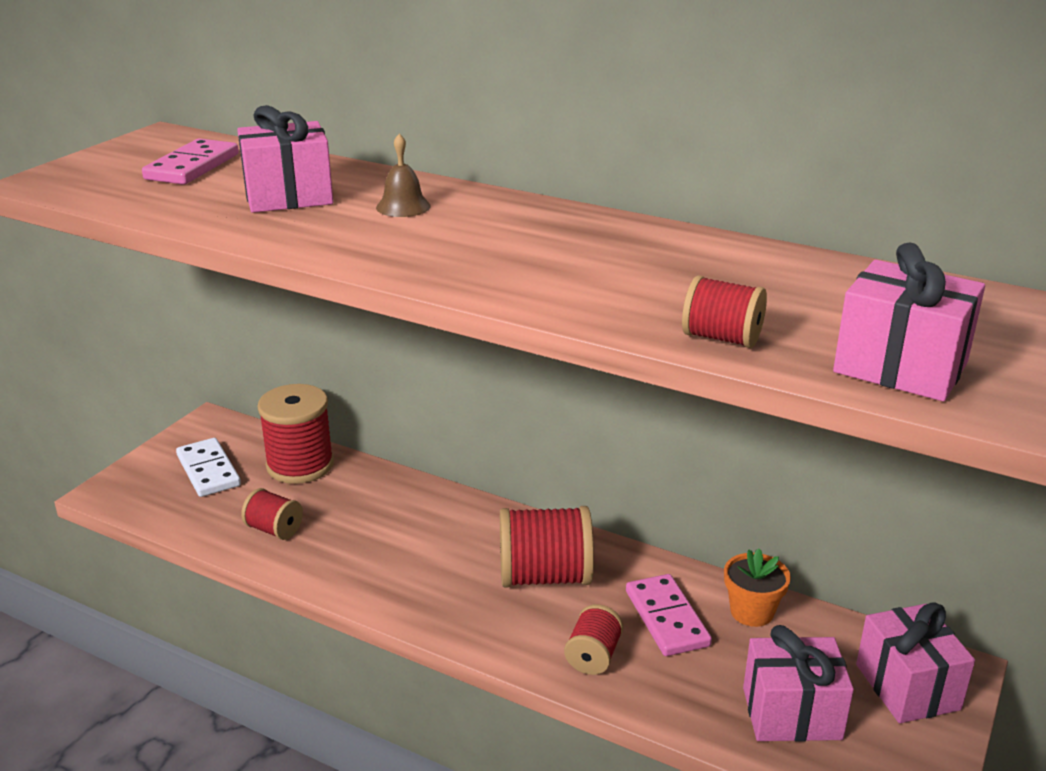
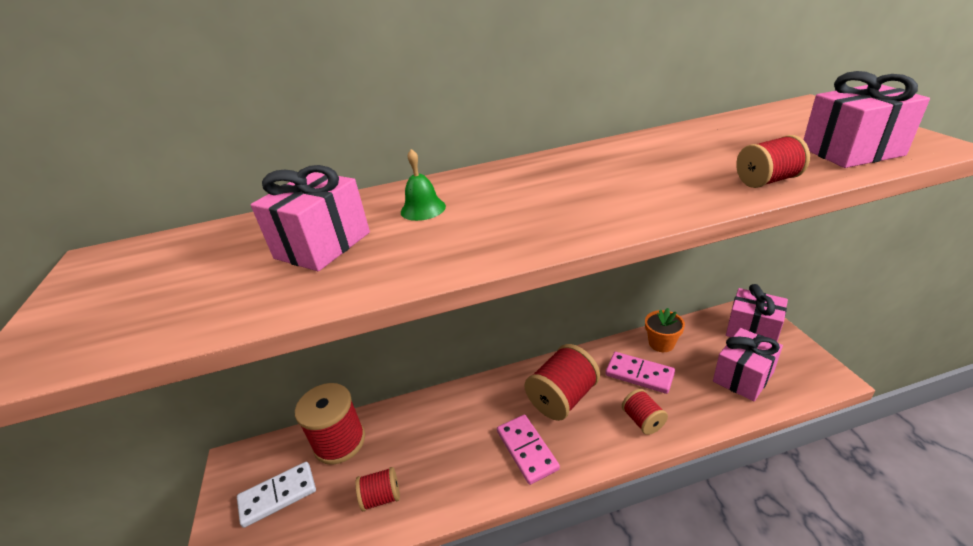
camera: 40 degrees left, 5 degrees up
(192, 167) = (182, 267): pink domino -> pink domino (527, 450)
(208, 471) = (278, 495): white domino -> white domino turned 45 degrees counterclockwise
(403, 206) = (423, 209): brown bell -> green bell

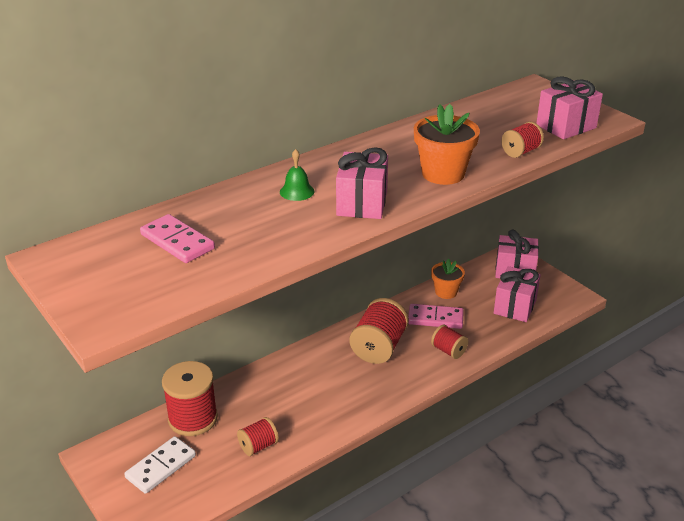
camera: 25 degrees left, 0 degrees up
(323, 245) = (243, 225): pink gift -> pink gift (362, 203)
(527, 450) = (365, 389): pink domino -> pink domino (177, 242)
(632, 202) = (443, 174): none -> orange flower pot

